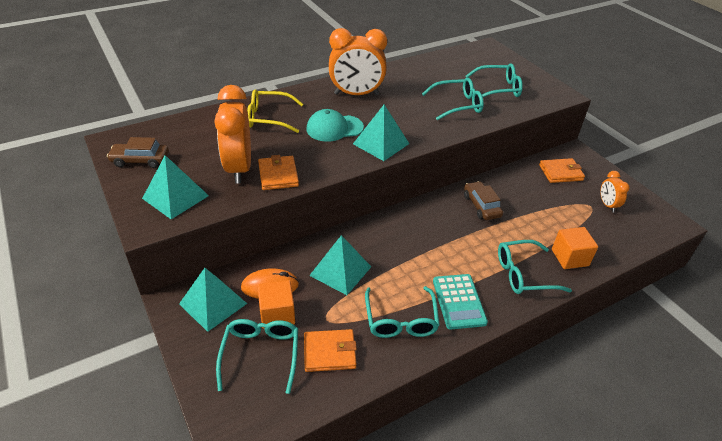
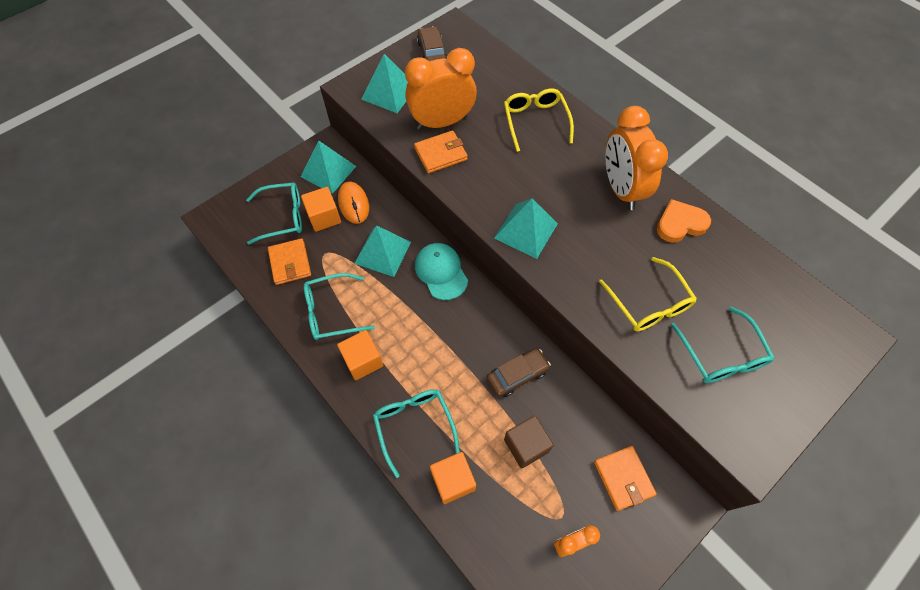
camera: 80 degrees right, 20 degrees up
(334, 128) = (539, 182): turquoise cap -> turquoise cap (441, 272)
(395, 79) = (680, 224): none -> orange heart
(457, 105) = (648, 303): turquoise glasses -> yellow glasses
(459, 301) = (363, 360): turquoise calculator -> orange cube
(539, 212) = (526, 445): none -> brown cube

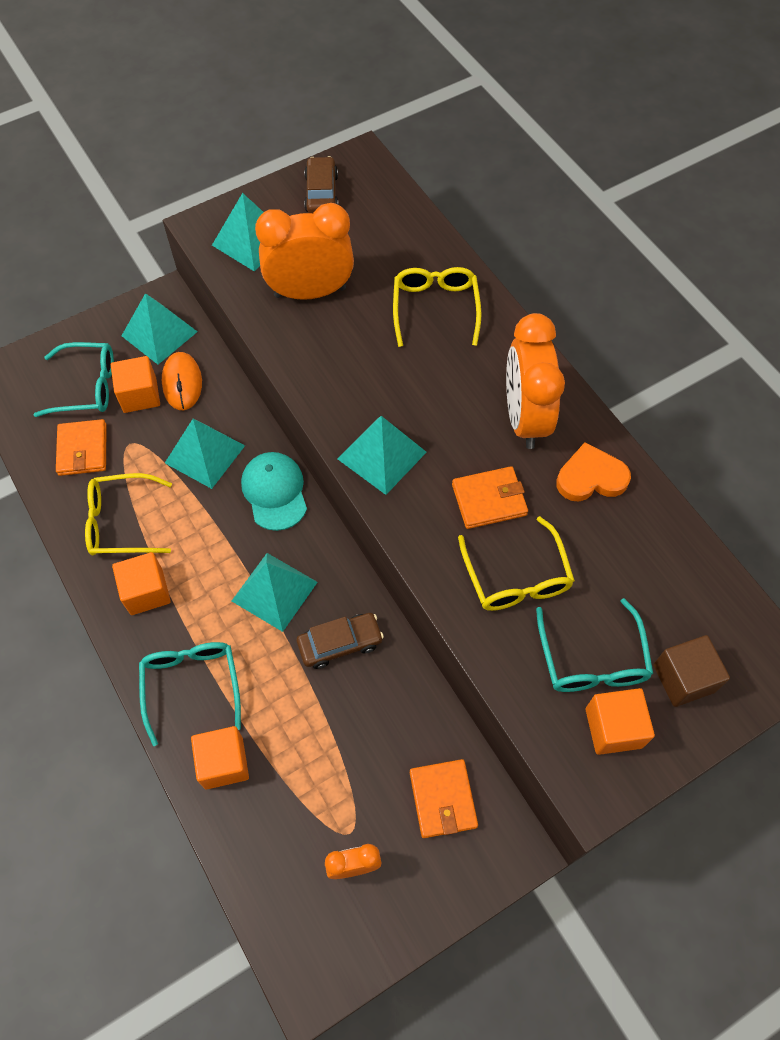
camera: 10 degrees right, 0 degrees up
(332, 312) = (122, 522): turquoise glasses -> yellow glasses
(440, 154) = (297, 335): orange wallet -> orange wallet (489, 499)
(459, 344) = (274, 591): none -> turquoise pyramid
(526, 445) = (328, 735): brown cube -> brown cube (683, 678)
(752, 403) = (613, 728): none -> orange cube

